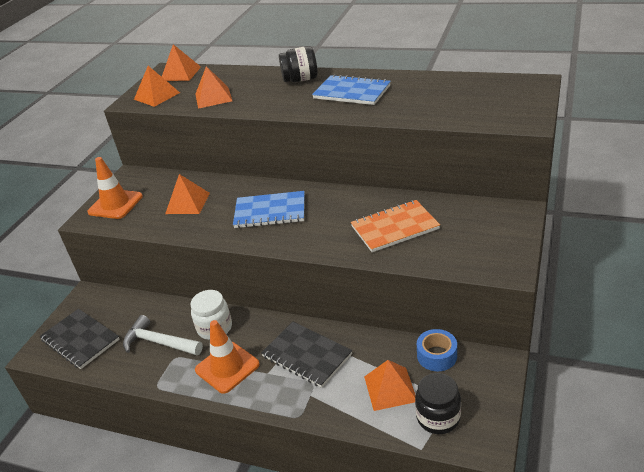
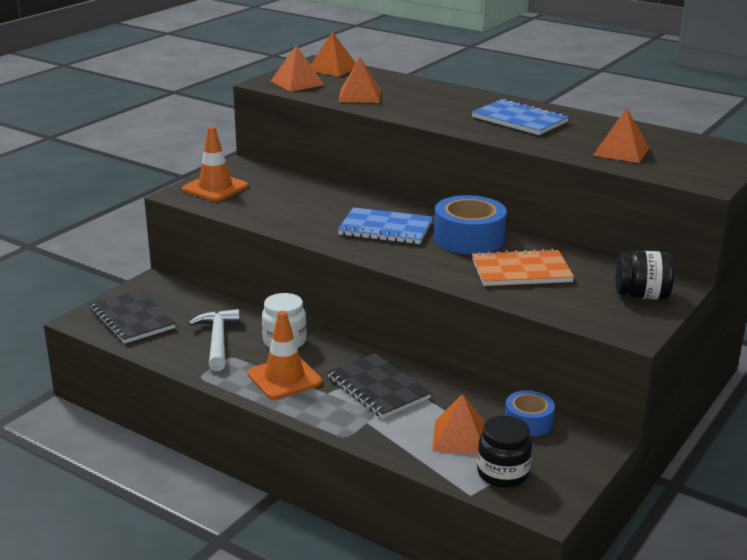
camera: 10 degrees right, 10 degrees down
(159, 342) = (217, 340): white hammer -> white hammer turned 45 degrees clockwise
(187, 203) = (296, 203): orange pyramid -> orange pyramid (621, 151)
(300, 79) = (466, 98): black jar -> black jar (641, 296)
(340, 204) = (469, 238): none -> blue tape

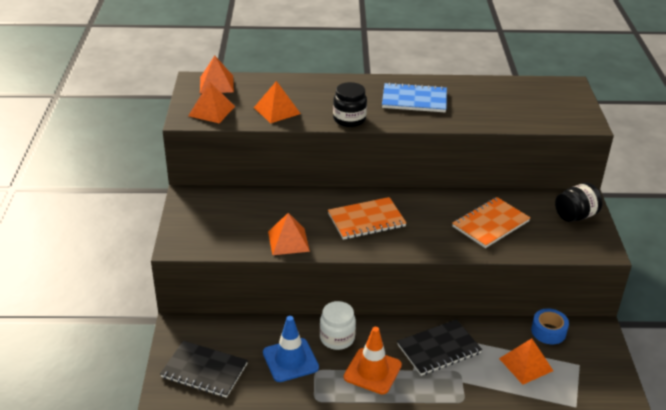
camera: 35 degrees left, 10 degrees up
(215, 188) = (197, 228): orange traffic cone -> none
(217, 340) = (290, 360): white hammer -> blue traffic cone
(378, 388) = (439, 349): black notebook -> black notebook turned 45 degrees counterclockwise
(385, 229) = (366, 220): blue notebook -> orange notebook
(469, 238) = (428, 207): blue tape -> none
(503, 474) = (576, 380): black jar -> black jar (349, 119)
(621, 151) = (509, 111): orange pyramid -> orange pyramid (288, 241)

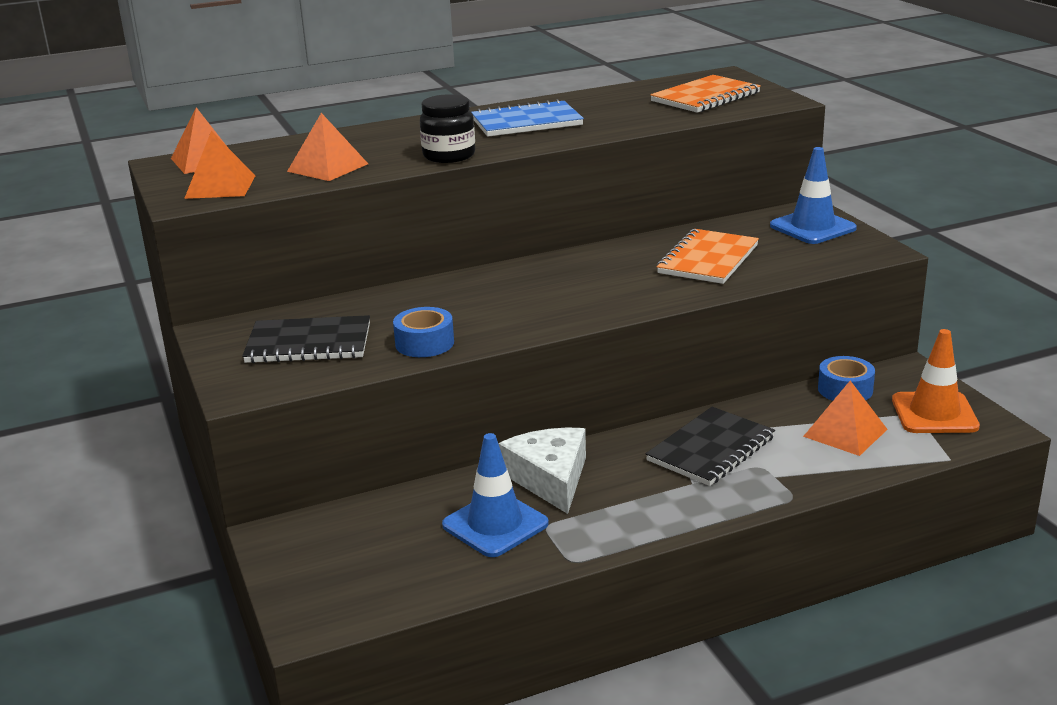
camera: 20 degrees left, 10 degrees down
(204, 371) = (359, 579): black notebook -> black notebook (308, 343)
(288, 241) = (424, 343): orange pyramid -> blue tape
(337, 338) = (549, 478): white jar -> white cheese
(366, 220) = (527, 295): orange notebook -> orange notebook (705, 97)
(372, 371) = (633, 501): orange traffic cone -> orange traffic cone (934, 413)
(575, 216) = (812, 227): black jar -> blue traffic cone

